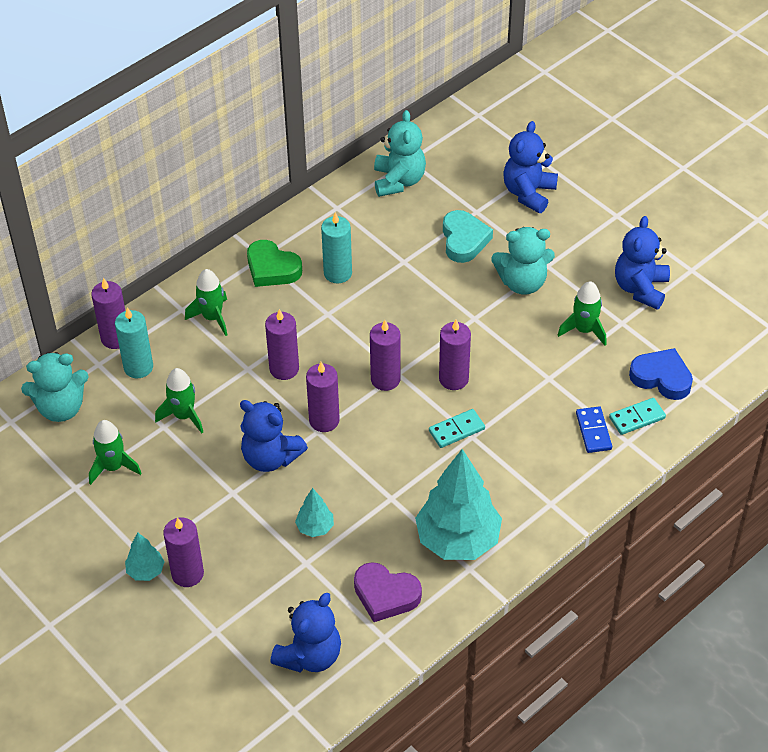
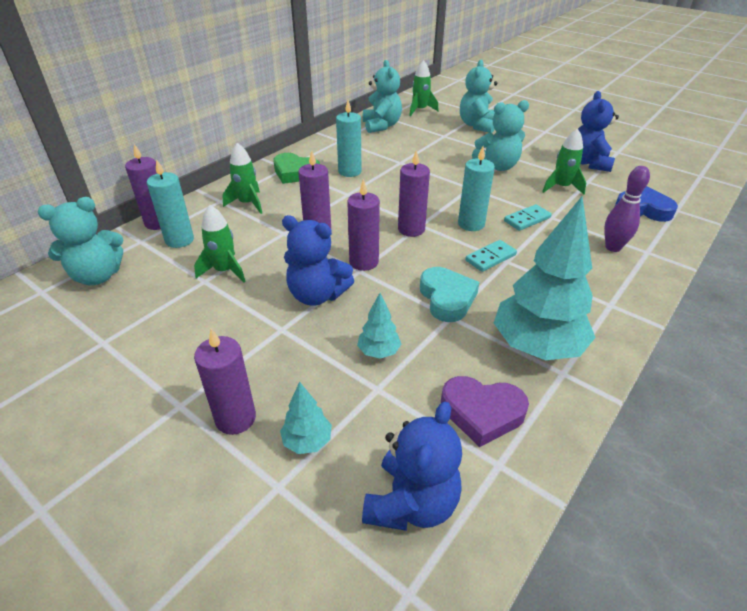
camera: 10 degrees left, 10 degrees down
(113, 467) = (148, 319): green rocket -> green rocket (420, 110)
(146, 571) = (182, 421): turquoise tree -> turquoise tree (307, 441)
(453, 379) = (471, 224): purple candle -> turquoise candle
(464, 240) = (442, 149): turquoise heart -> turquoise heart (447, 298)
(528, 193) = (477, 125): blue teddy bear -> turquoise teddy bear
(593, 431) = (613, 247): blue domino -> purple bowling pin
(637, 418) = (643, 235): turquoise domino -> turquoise domino (527, 219)

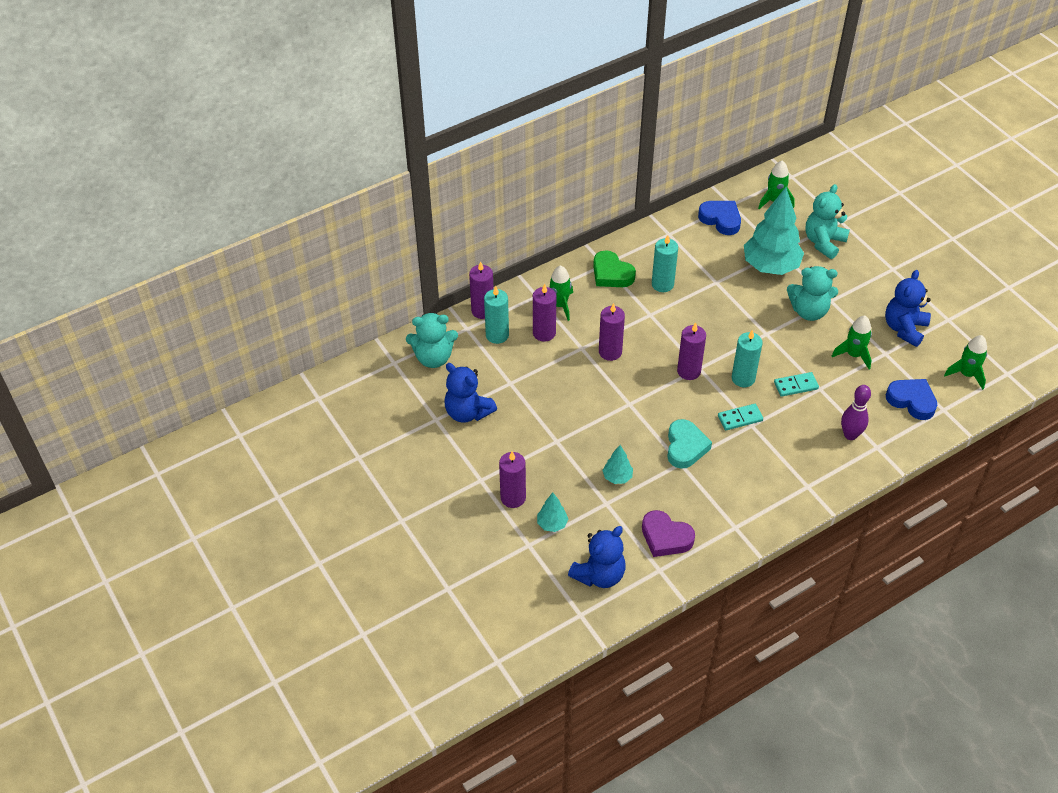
camera: 20 degrees right, 10 degrees up
(224, 271) = (527, 377): green rocket -> green rocket (966, 374)
(317, 295) = (590, 418): blue teddy bear -> blue teddy bear (468, 412)
(364, 262) = (636, 396): purple candle -> purple candle (544, 333)
(381, 126) = (721, 219): turquoise teddy bear -> blue heart
(536, 346) = (729, 503): turquoise tree -> turquoise tree (770, 266)

